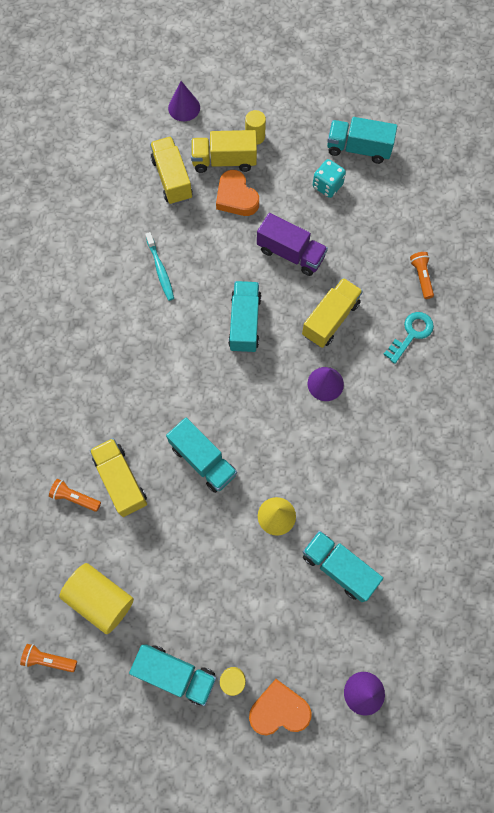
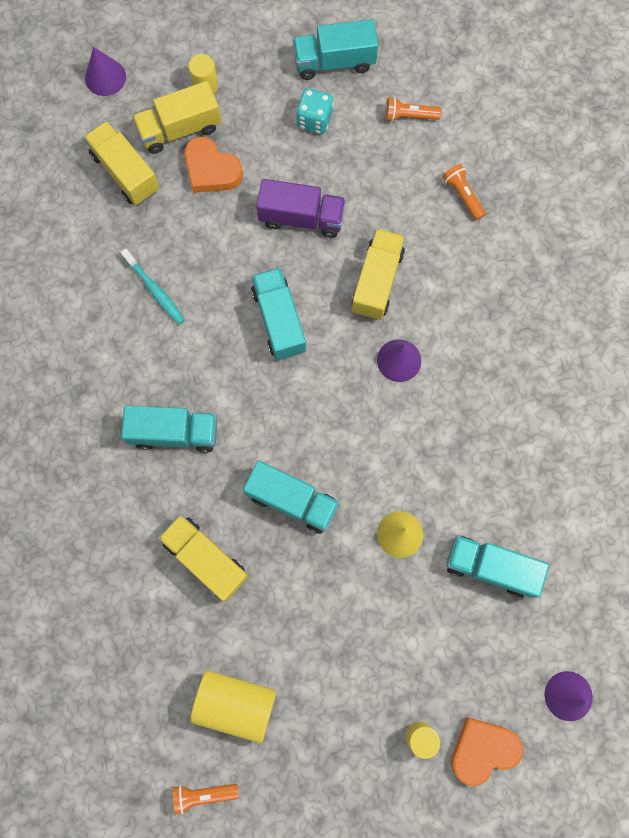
camera: 20 degrees left, 5 degrees up
(75, 497) = (160, 598): orange flashlight -> orange flashlight (409, 116)
(176, 673) = (353, 754): turquoise truck -> turquoise truck (174, 432)
(411, 334) = (475, 267): turquoise key -> none

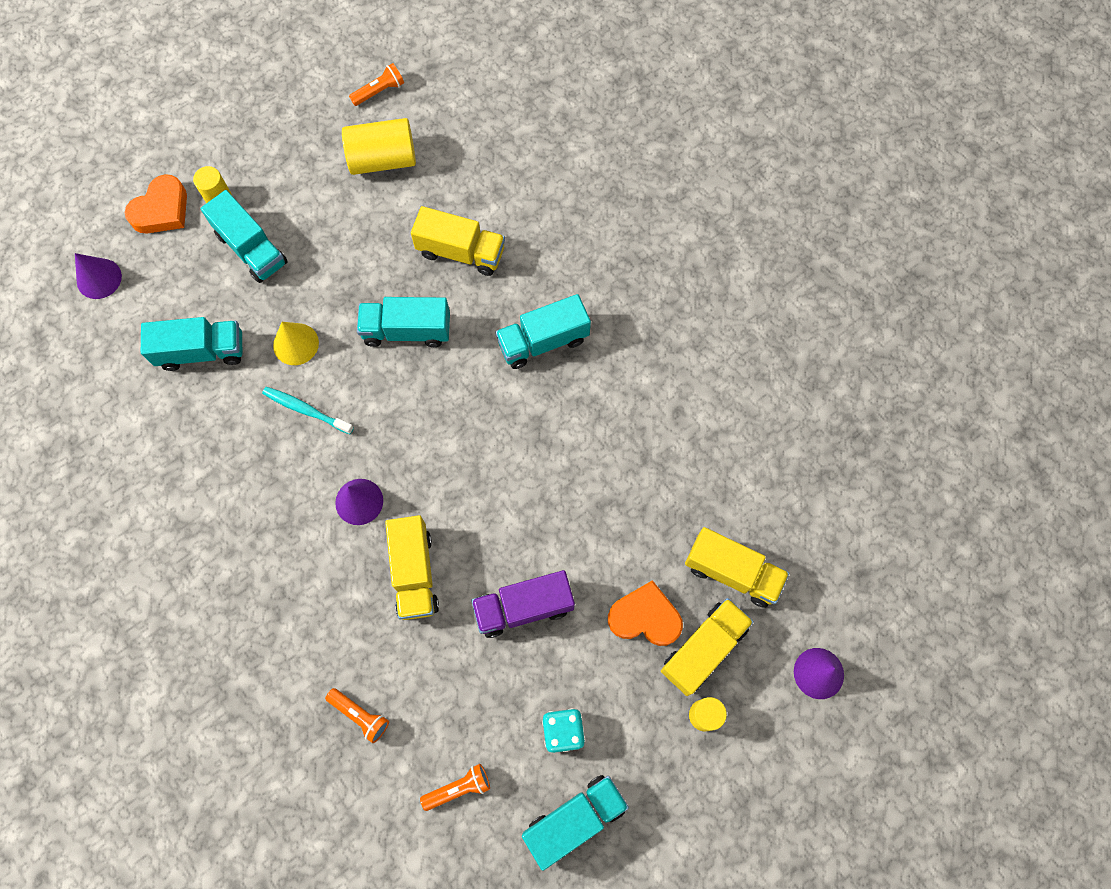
camera: 155 degrees right, 5 degrees down
(155, 290) = (633, 463): turquoise toothbrush -> turquoise toothbrush (306, 410)
(279, 320) = (496, 488): turquoise truck -> turquoise truck (251, 249)

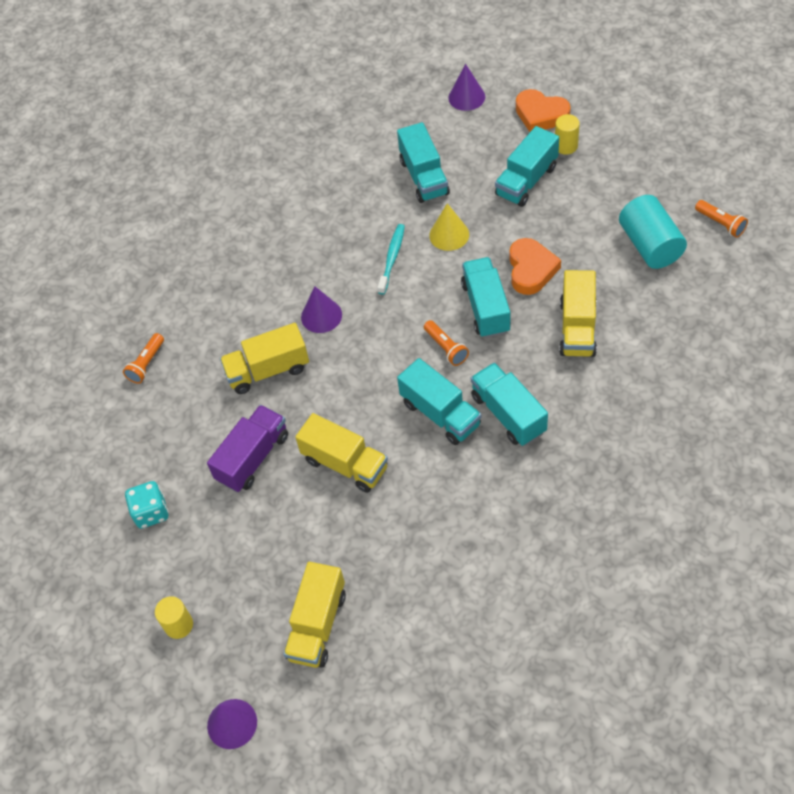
camera: 85 degrees right, 15 degrees down
(383, 159) = (650, 245): yellow cylinder -> turquoise cylinder
(458, 788) = (97, 446): orange flashlight -> orange flashlight (446, 348)
(524, 607) = (253, 458): purple truck -> purple truck turned 60 degrees clockwise
(575, 819) = (79, 538): turquoise truck -> turquoise truck (440, 414)
(645, 617) = (260, 557): orange heart -> orange heart (531, 269)
(703, 649) = (239, 613): yellow truck -> yellow truck (345, 464)

